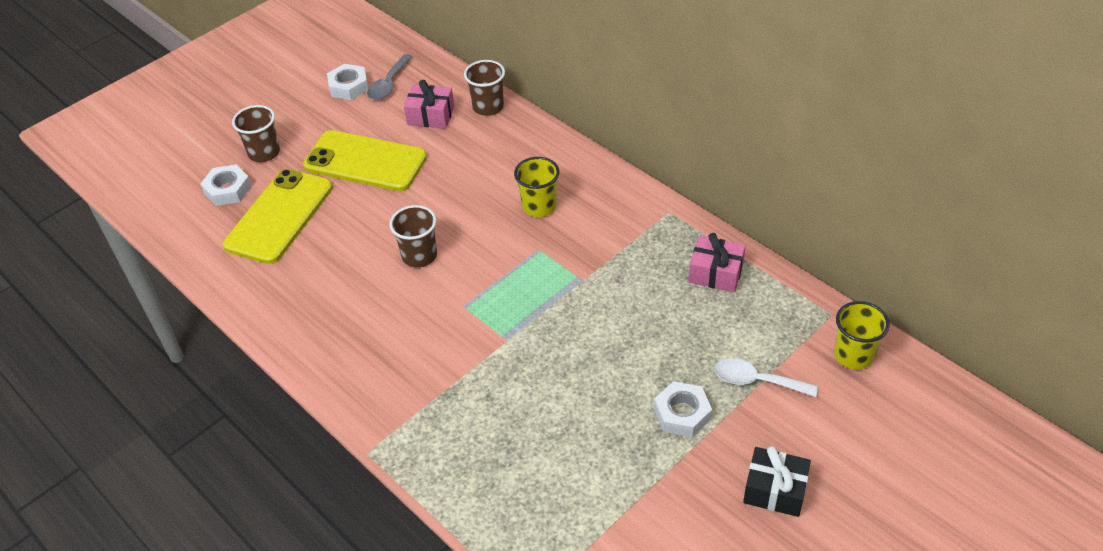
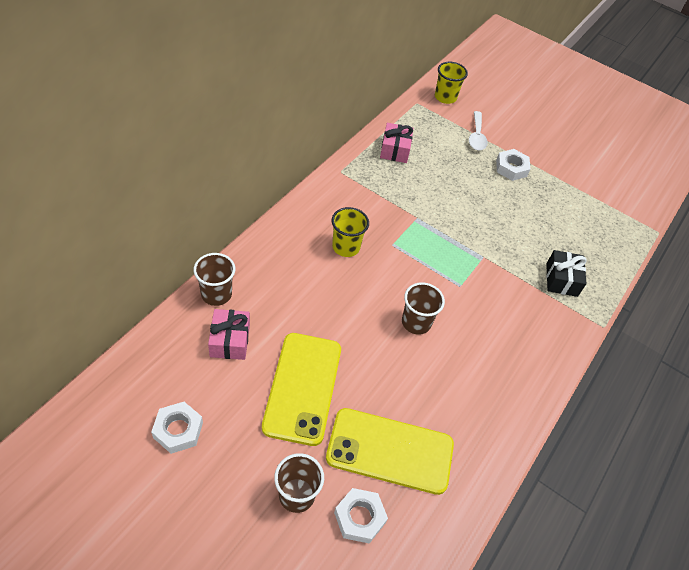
camera: 110 degrees left, 5 degrees up
(388, 84) = (175, 389): grey spoon -> none
(775, 490) = (546, 134): black gift -> black gift (561, 280)

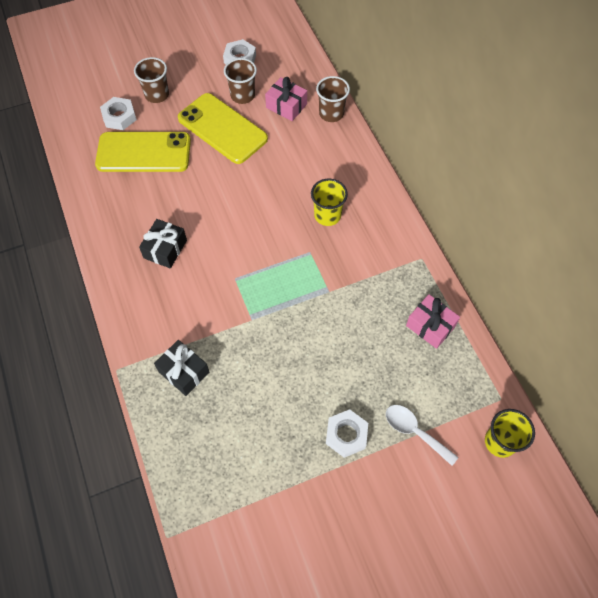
camera: 130 degrees right, 10 degrees up
(390, 451) = (144, 152): yellow phone -> yellow phone turned 45 degrees clockwise
(416, 322) = (223, 224): brown cup -> brown cup (242, 95)
(479, 356) = (165, 249): none -> black gift

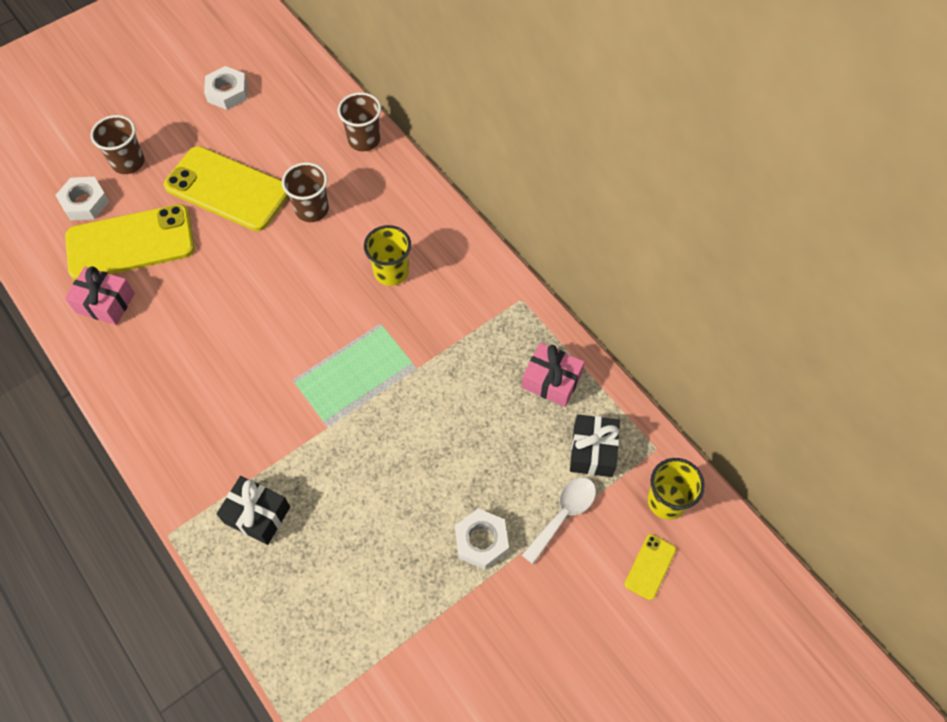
camera: 15 degrees left, 0 degrees up
(165, 249) = (192, 363): black gift -> black gift (592, 451)
(242, 95) = (243, 140): brown cup -> brown cup (312, 209)
(286, 106) = (304, 142): pink gift -> pink gift (105, 303)
(415, 432) = (563, 515): white spoon -> white spoon turned 105 degrees clockwise
(474, 490) = (650, 567): none -> yellow phone

